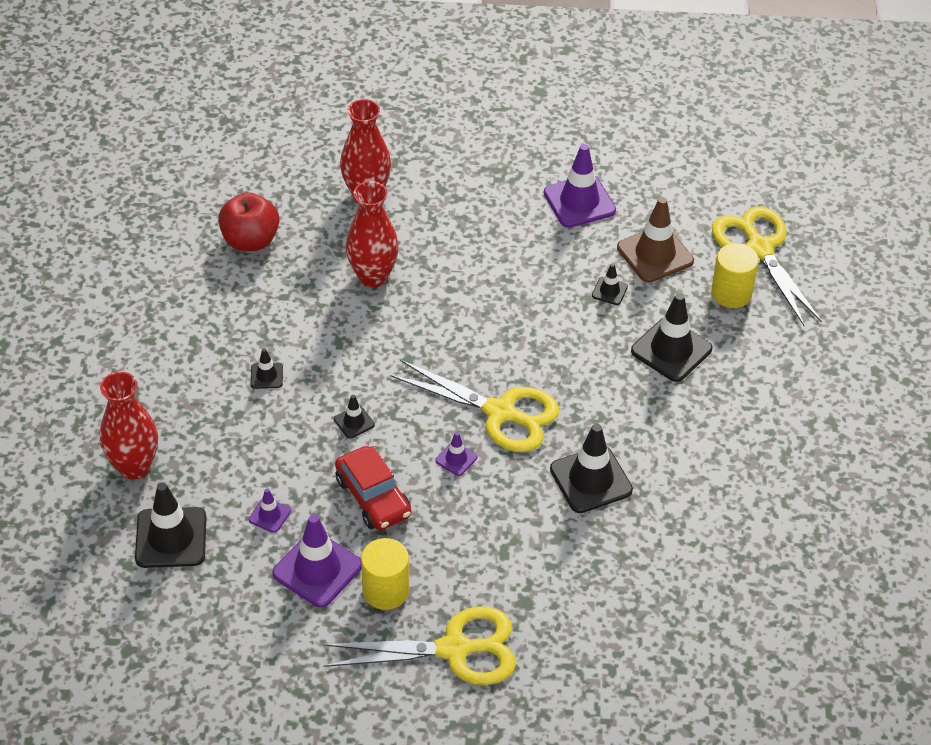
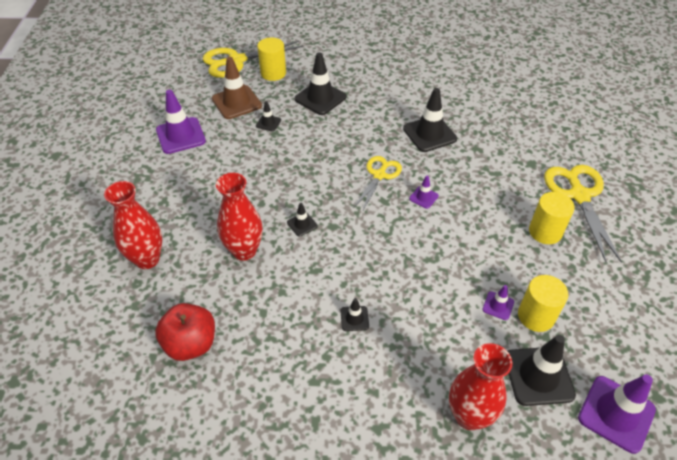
camera: 90 degrees left, 0 degrees up
(250, 552) = (536, 316): none -> yellow cylinder
(317, 569) = (539, 272): purple traffic cone -> purple traffic cone (616, 414)
(354, 422) = (397, 256): black traffic cone -> black traffic cone (302, 224)
(373, 497) = (466, 242): red car -> none
(500, 412) = (379, 175): yellow scissors -> yellow scissors, size x0.63

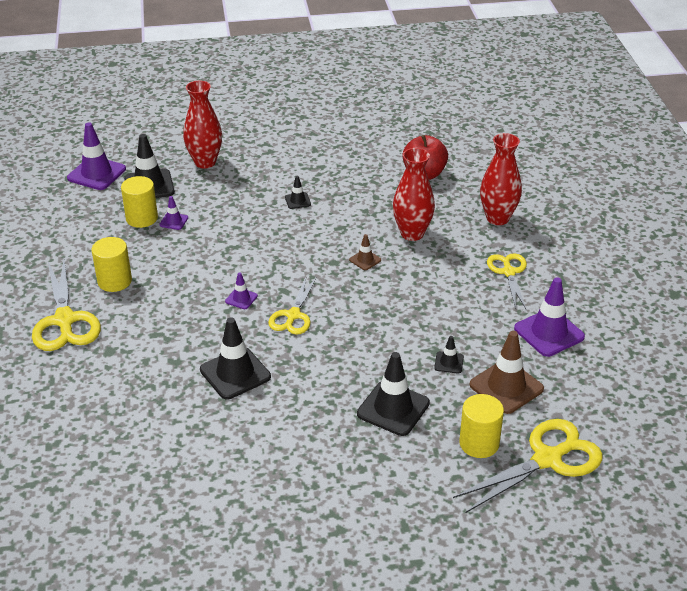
camera: 170 degrees right, 10 degrees down
(177, 193) = (508, 272): none -> yellow scissors
(302, 224) = (365, 260): black traffic cone -> brown traffic cone

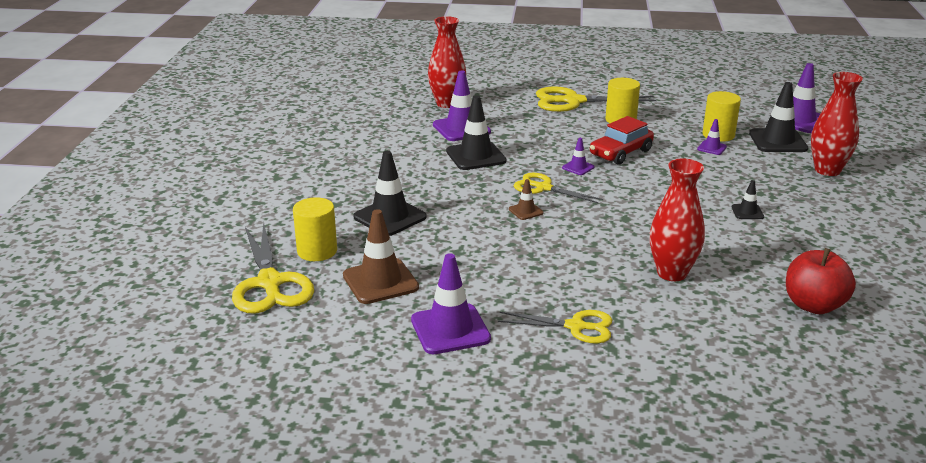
camera: 105 degrees right, 10 degrees down
(162, 398) = (461, 128): none -> purple traffic cone
(199, 275) = (620, 153): none -> red car
(365, 260) = (625, 236): brown traffic cone -> brown traffic cone (526, 211)
(449, 362) = (435, 256): black traffic cone -> none
(497, 218) = (699, 344): red vase -> red vase (447, 104)

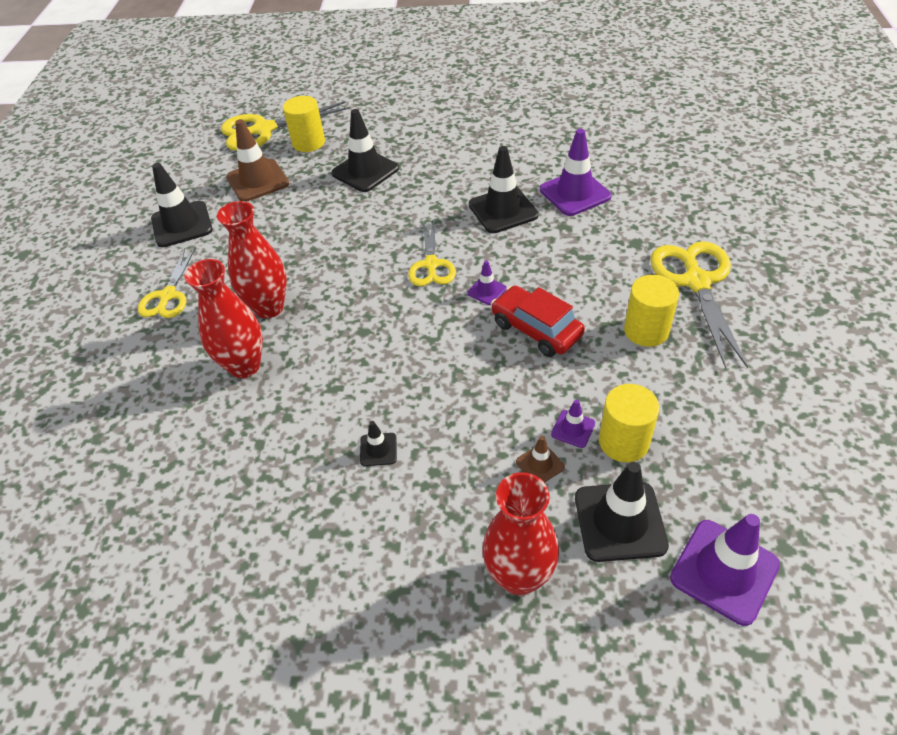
camera: 90 degrees right, 20 degrees up
(447, 104) = (644, 175): red vase -> red vase (269, 307)
(450, 329) = (182, 224): purple traffic cone -> black traffic cone
(526, 211) = (378, 254): brown traffic cone -> brown traffic cone (540, 464)
(543, 188) = (431, 265): yellow scissors -> yellow scissors turned 150 degrees clockwise
(813, 305) = (161, 486): red apple -> none

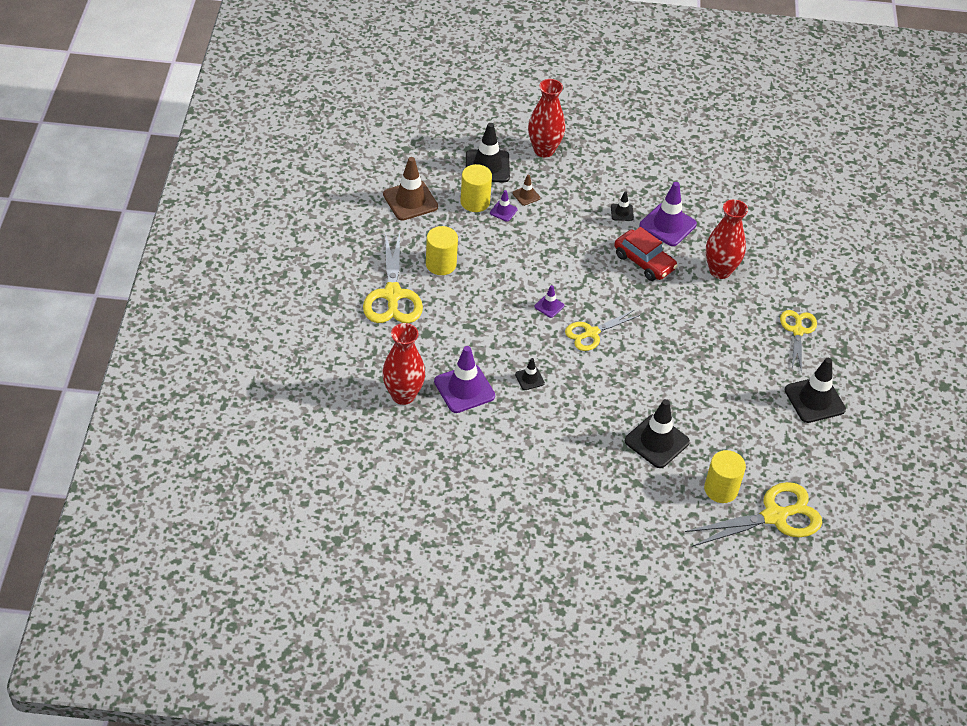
camera: 175 degrees right, 0 degrees up
(257, 181) = (760, 443): brown traffic cone -> brown traffic cone (410, 201)
(269, 307) = (714, 312): red vase -> red vase (403, 395)
(431, 265) = (591, 333): yellow scissors -> yellow scissors turned 120 degrees counterclockwise
(503, 210) = (529, 379): black traffic cone -> black traffic cone, size x0.49
(536, 329) = (516, 273): red car -> red car (644, 262)
(724, 571) = (441, 143): purple traffic cone -> purple traffic cone (667, 225)

